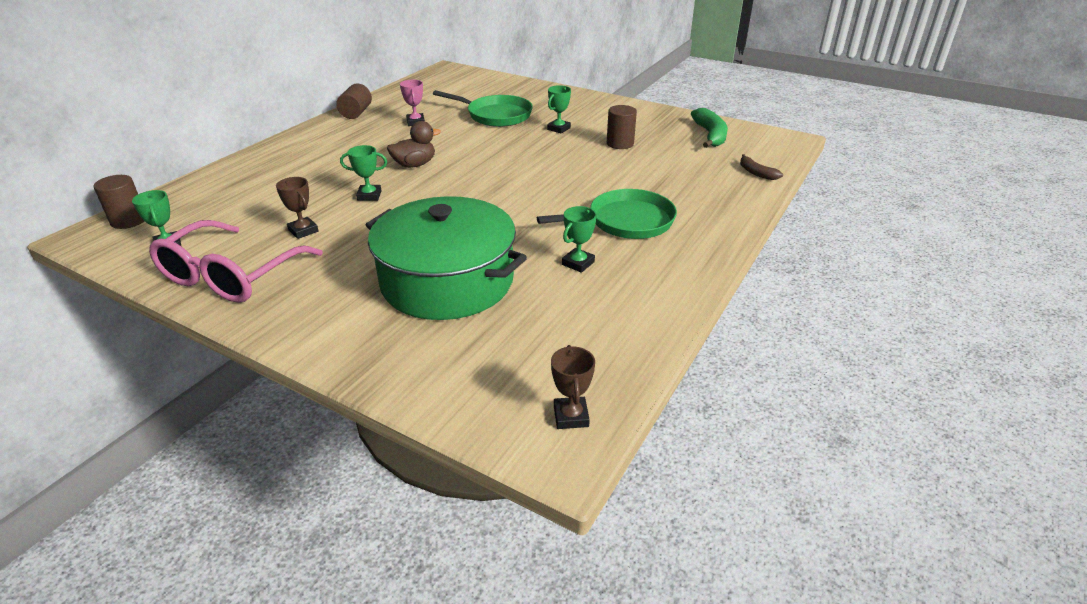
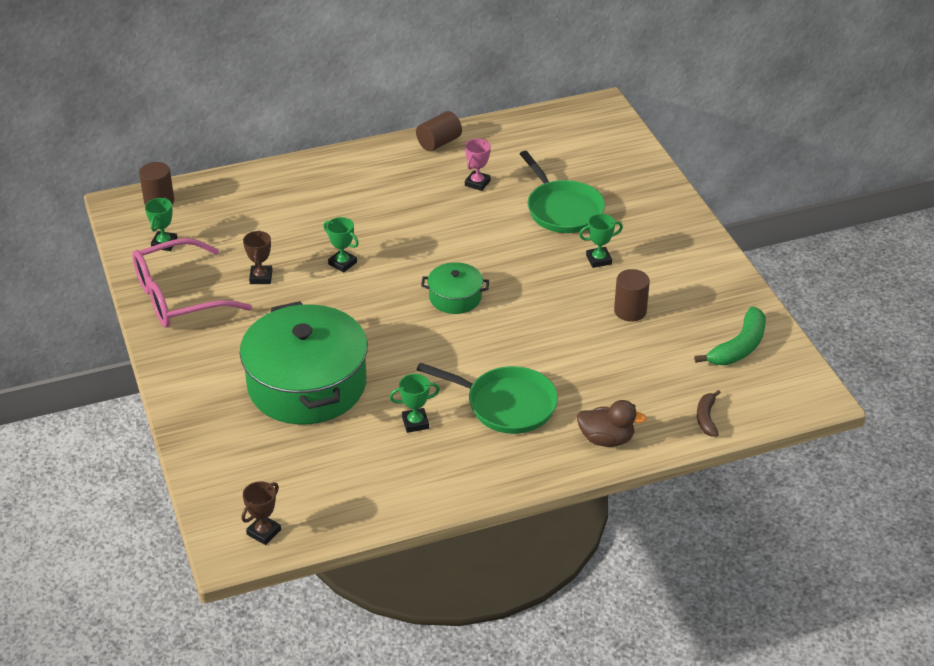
camera: 40 degrees right, 5 degrees up
(414, 165) = (415, 243): brown duck -> brown duck (606, 439)
(491, 181) = (455, 297): none -> green pot

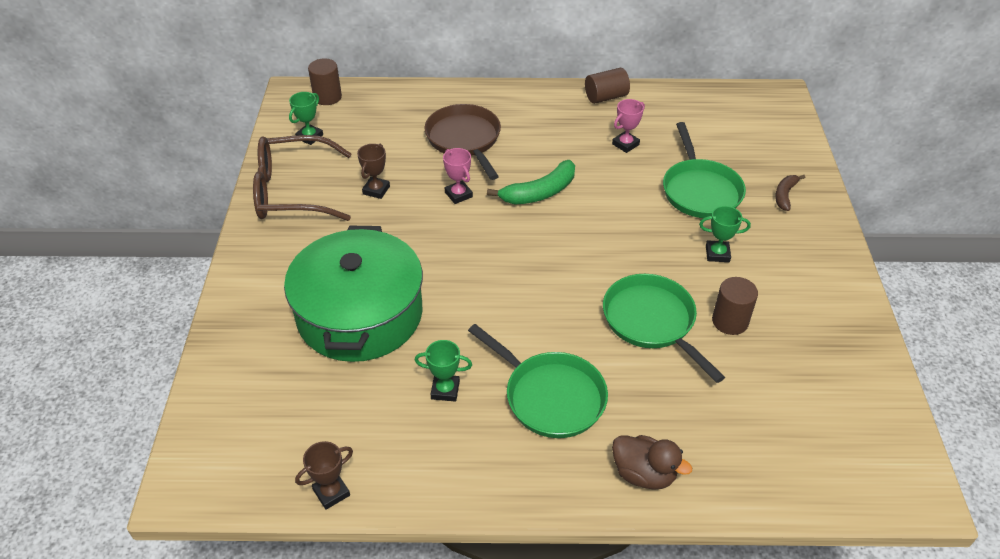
camera: 20 degrees right, 5 degrees up
(178, 297) = (292, 191): pink glasses -> brown glasses
(264, 532) = (227, 475): brown trophy -> brown trophy (331, 492)
(322, 212) = (465, 140): none -> brown pan
(342, 263) = (458, 194): green trophy -> pink trophy
(455, 297) = (551, 258): green pot -> none
(565, 327) = (652, 322): none -> green pan
(706, 418) = (772, 481): brown banana -> brown banana (784, 195)
(739, 347) = (841, 399): green banana -> green banana (540, 192)

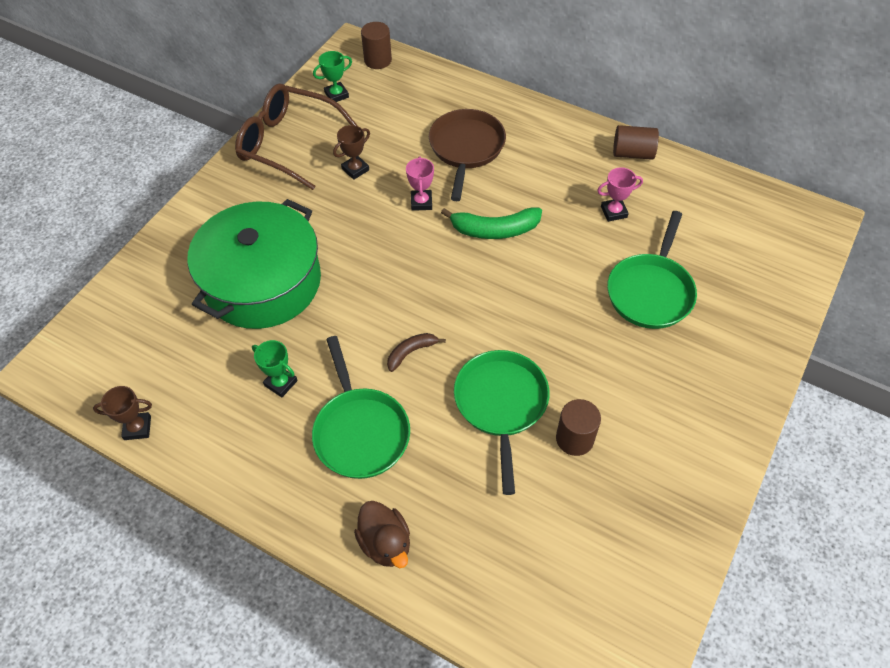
camera: 30 degrees right, 10 degrees up
(717, 254) = (616, 365): green trophy -> none
(784, 195) = (735, 333): brown banana -> brown banana (411, 352)

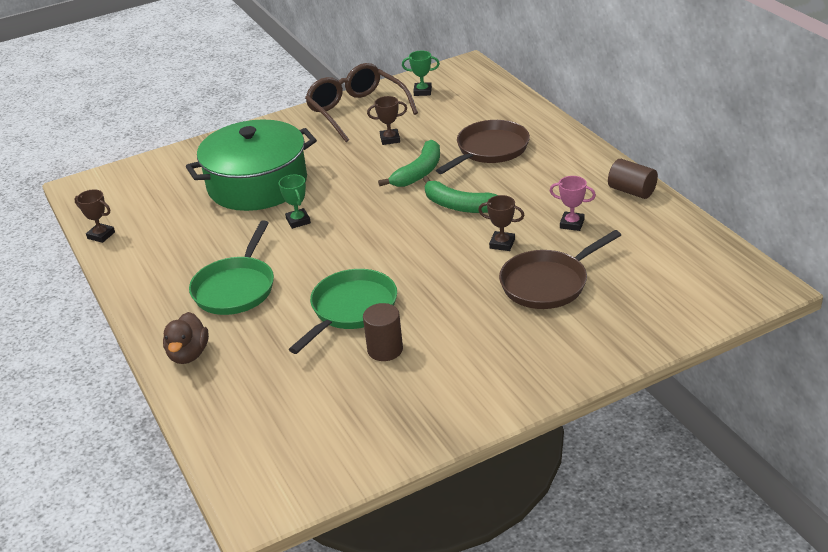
camera: 35 degrees right, 20 degrees down
(281, 383) = (212, 243): green trophy -> green trophy (298, 221)
(378, 60) = (477, 78): brown cylinder -> none
(411, 352) = (318, 257): brown banana -> none
(421, 202) = (419, 172): pink trophy -> green banana
(573, 261) = (502, 244): none -> brown trophy
(651, 291) = (548, 283): green pan -> brown pan

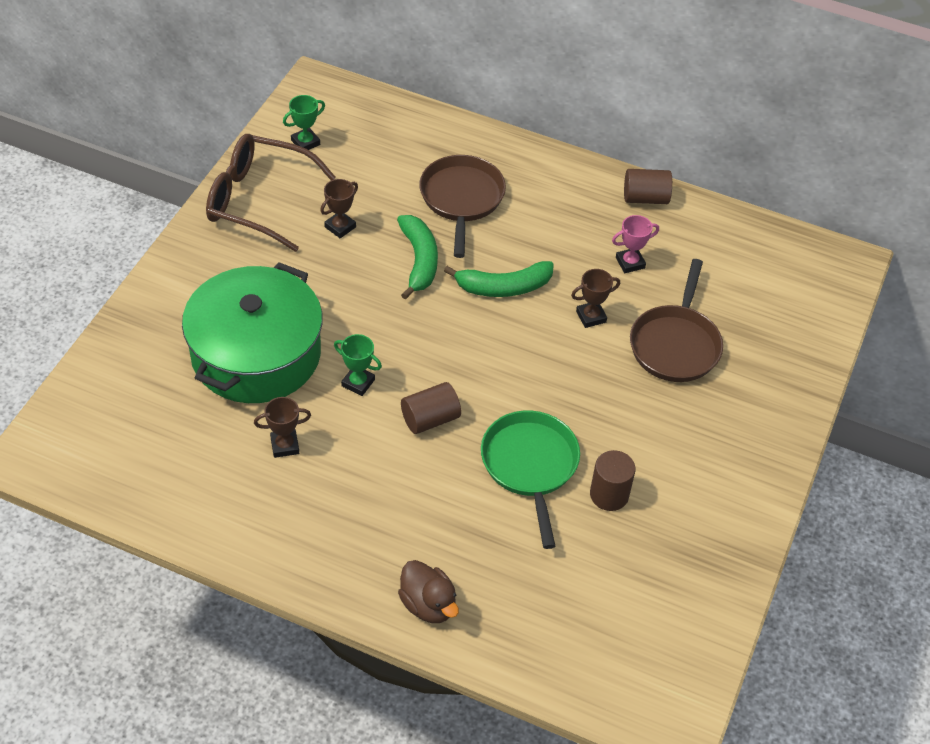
camera: 45 degrees left, 15 degrees up
(101, 235) = (147, 511): brown trophy -> brown trophy (285, 445)
(236, 288) = (386, 500): green pan -> none
(318, 257) = (430, 419): none -> brown cylinder

